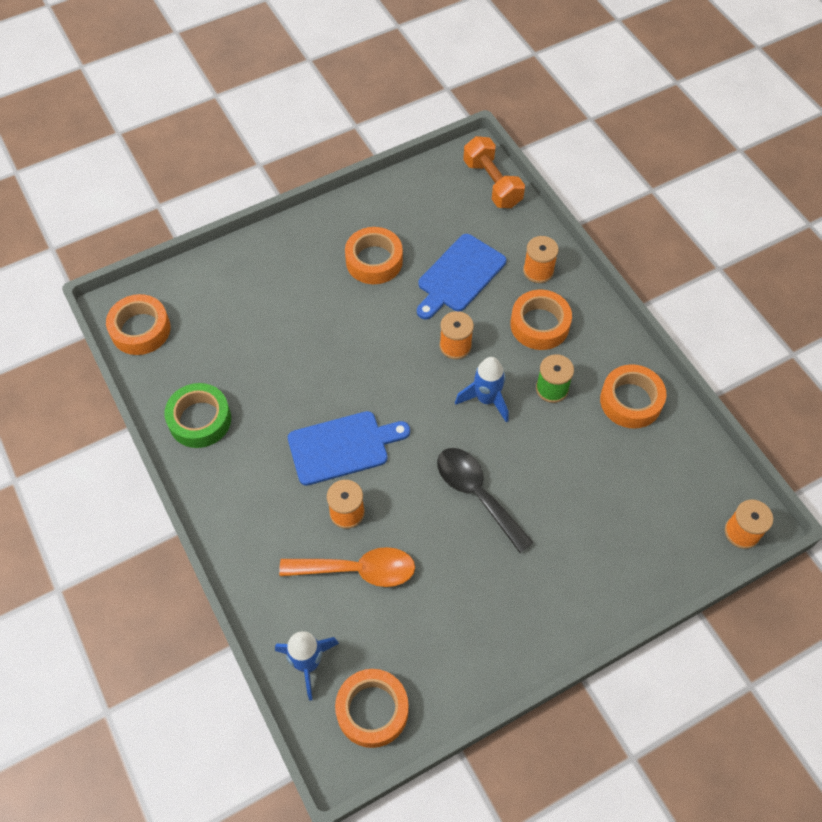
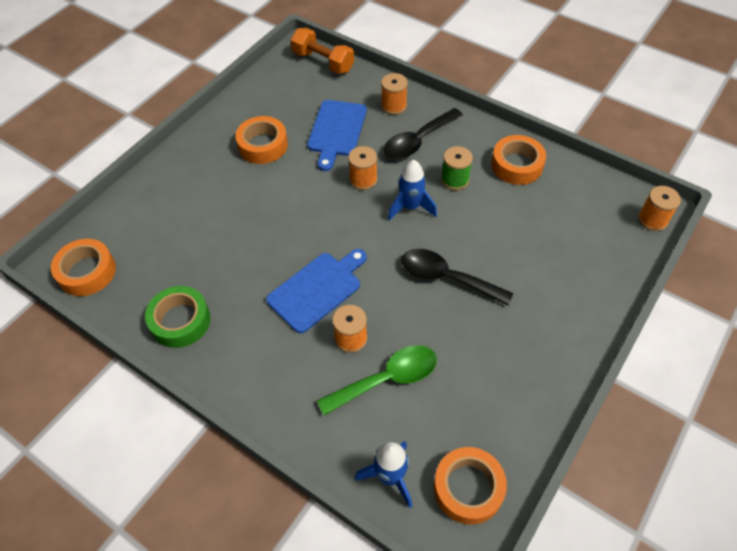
camera: 25 degrees left, 5 degrees down
(357, 570) = (386, 379): orange spoon -> green spoon
(539, 325) = (418, 141): orange tape -> black spoon

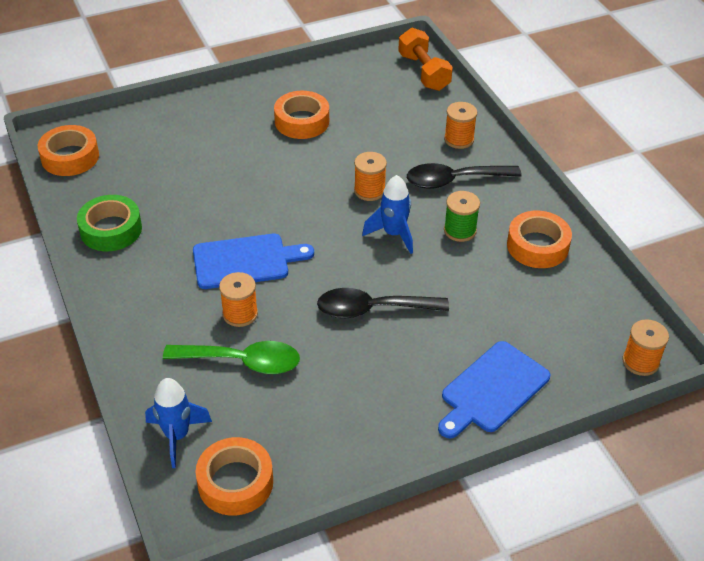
camera: 30 degrees right, 10 degrees down
(336, 131) = (381, 138): blue cutting board -> blue cutting board (492, 390)
(447, 278) = (373, 309): black spoon -> black spoon turned 60 degrees counterclockwise

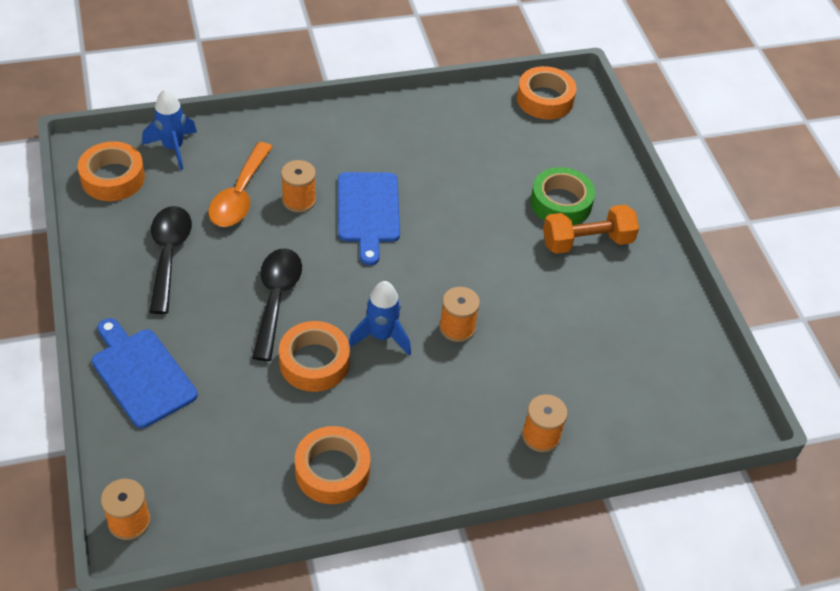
camera: 95 degrees right, 5 degrees up
(111, 229) = (433, 122): green tape -> green tape (561, 203)
(242, 362) = (240, 195): green spoon -> orange spoon
(302, 121) = (589, 285): orange tape -> orange tape (314, 362)
(424, 72) = (688, 427): orange dumbbell -> orange dumbbell (587, 242)
(454, 180) = (463, 413): black spoon -> black spoon (169, 255)
(460, 230) = (374, 399): green spool -> none

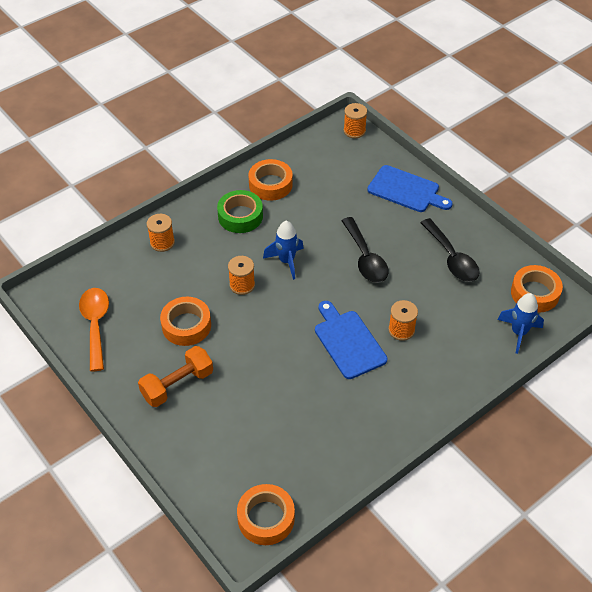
camera: 160 degrees right, 0 degrees up
(240, 195) = (443, 316): orange spoon -> orange spoon (96, 325)
(314, 362) = (316, 232): orange tape -> orange tape (186, 325)
(561, 203) = (210, 411): green tape -> green tape (240, 216)

